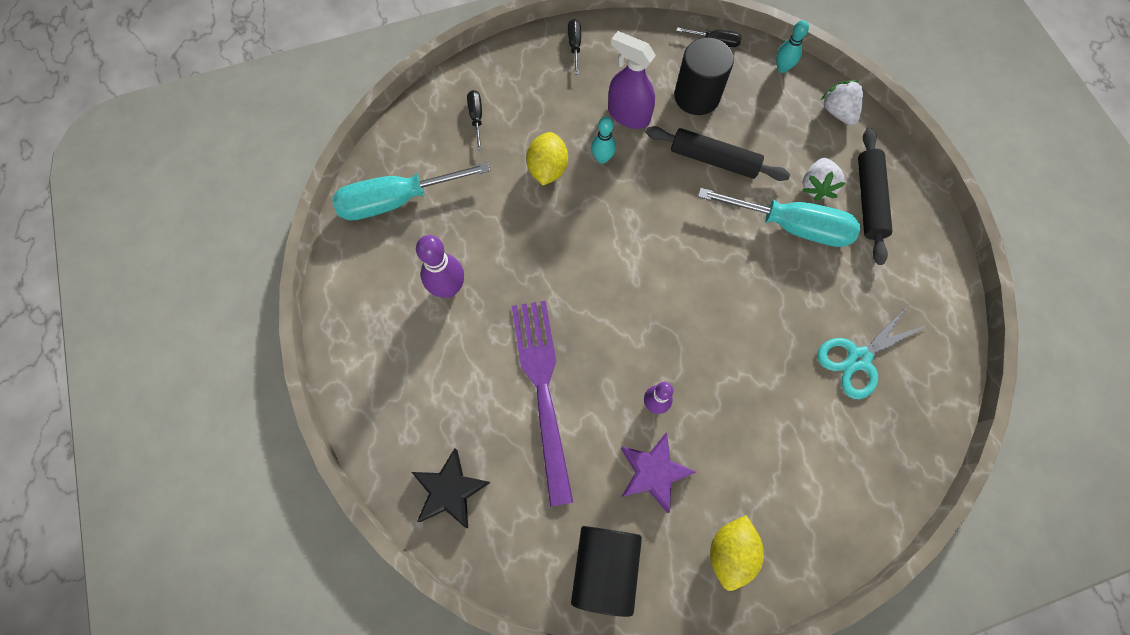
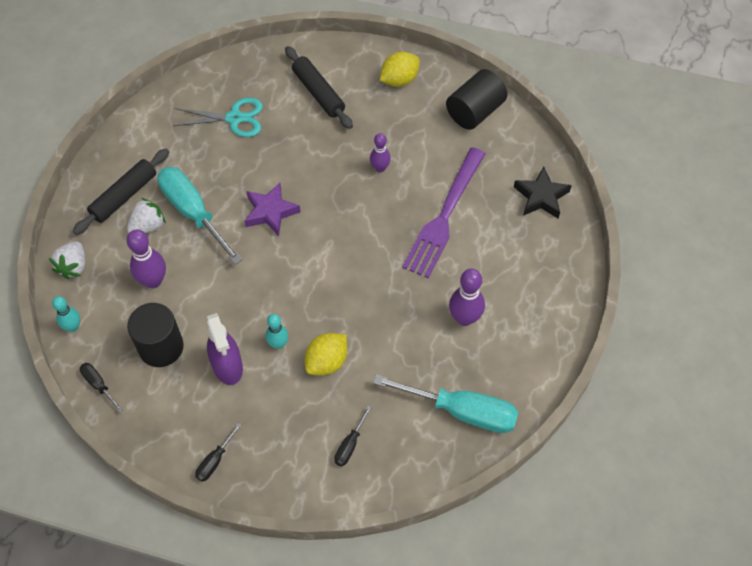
camera: 145 degrees left, 10 degrees down
(653, 472) = (411, 136): purple star -> purple star (270, 212)
(714, 159) = (198, 290): black rolling pin -> black rolling pin (318, 93)
(759, 142) = (153, 281): none -> purple bowling pin

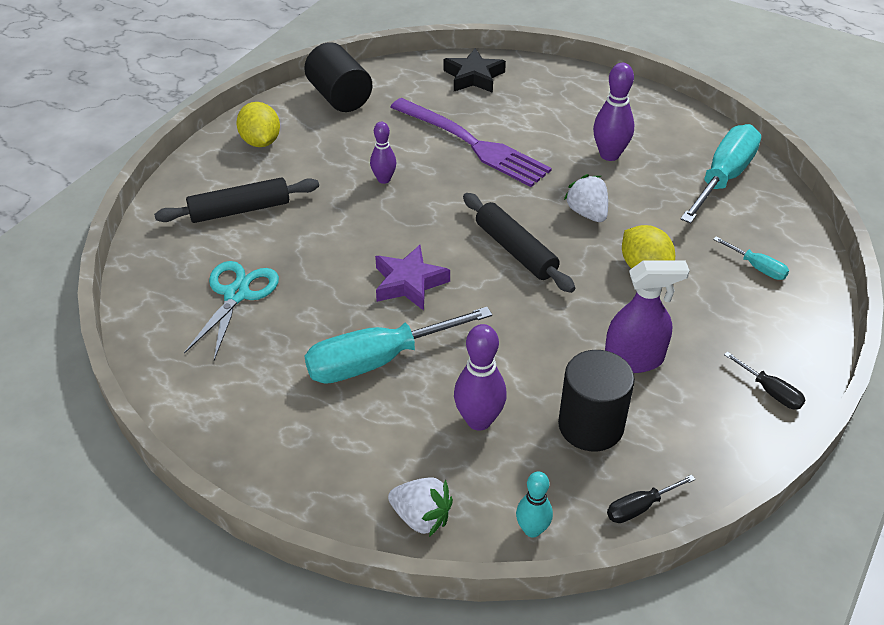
camera: 75 degrees left, 15 degrees down
(124, 196) = (315, 437): black rolling pin -> black rolling pin (515, 250)
(148, 226) = (381, 414): white strawberry -> white strawberry (587, 213)
(278, 344) = (610, 306): turquoise bowling pin -> none
(350, 445) = (757, 267): black screwdriver -> turquoise screwdriver

